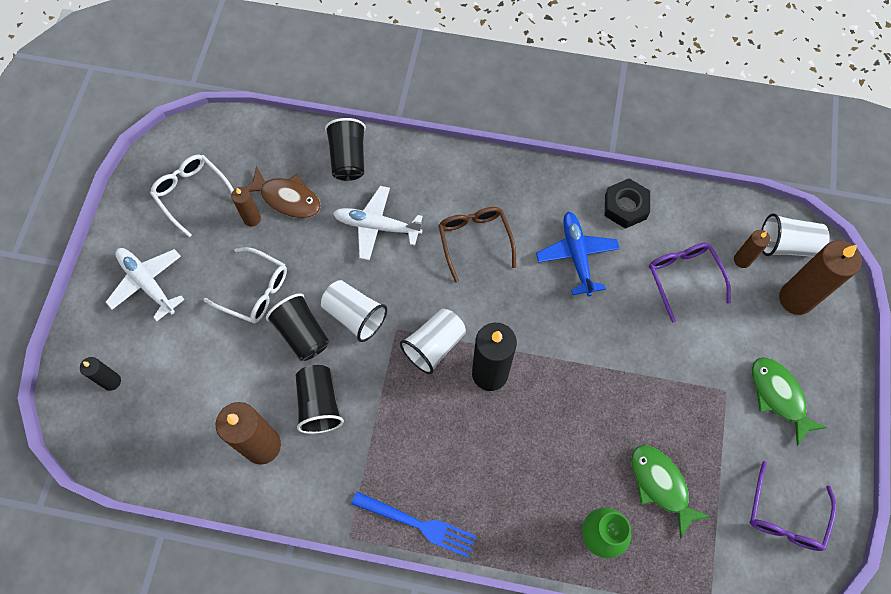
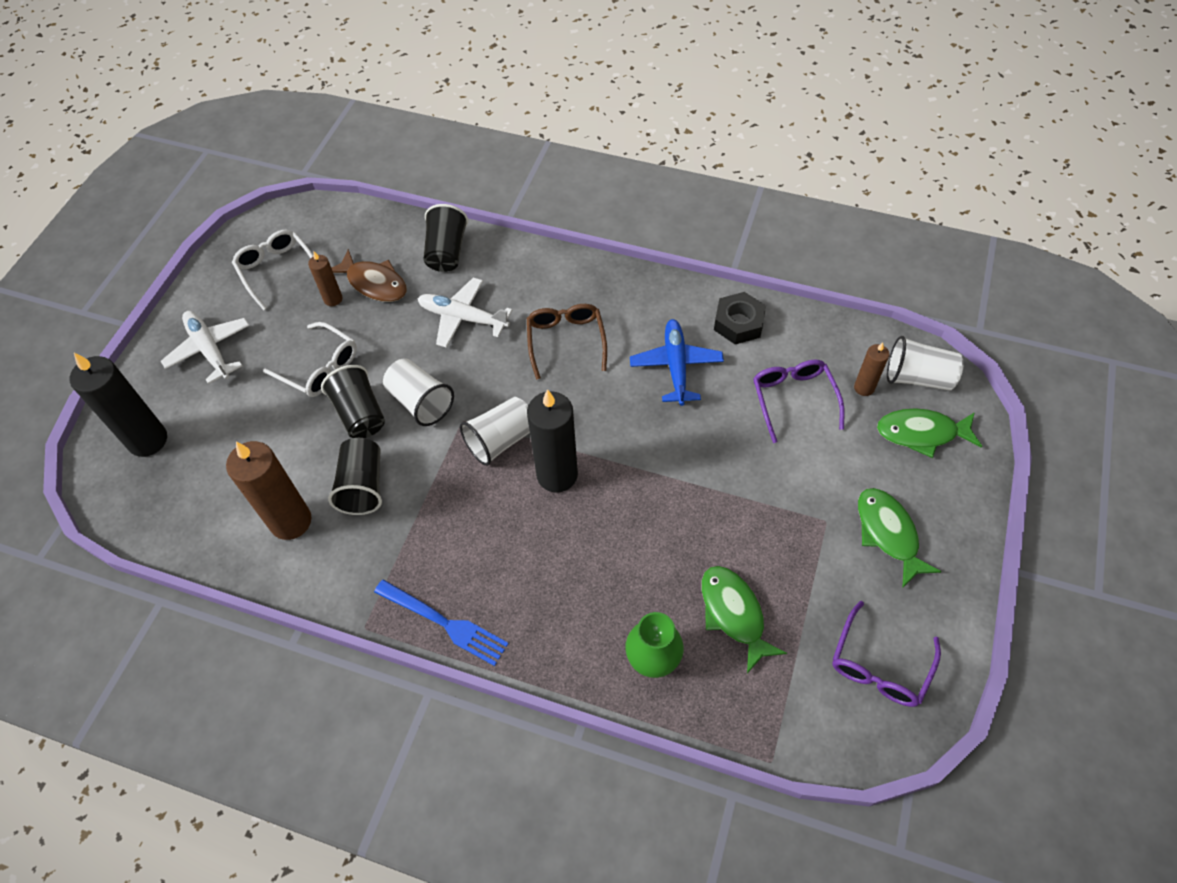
camera: 10 degrees right, 10 degrees down
(111, 381) = (148, 440): black candle -> black candle, size x1.92
(796, 299) = (921, 433): brown candle -> green fish

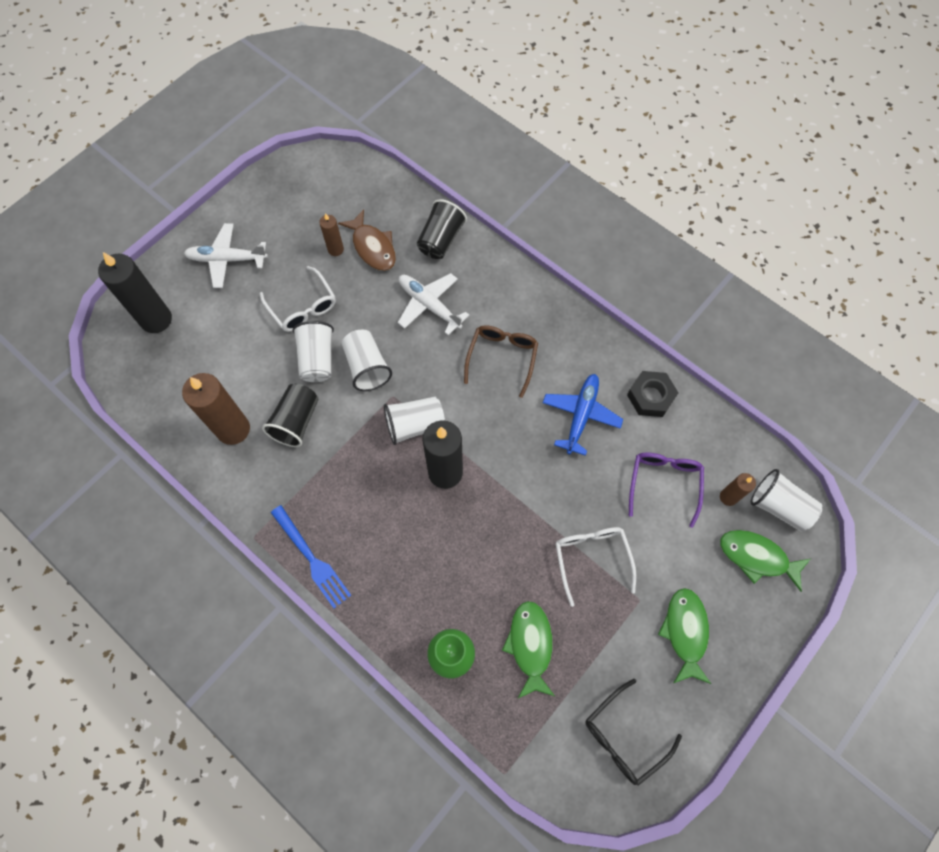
camera: 20 degrees right, 10 degrees up
(210, 350) = (227, 259): white plane -> white plane turned 75 degrees counterclockwise
(277, 270) = (303, 207): white glasses -> white glasses (591, 558)
(360, 414) = (317, 359): black cup -> white cup
(879, 666) = (624, 737): purple glasses -> black glasses

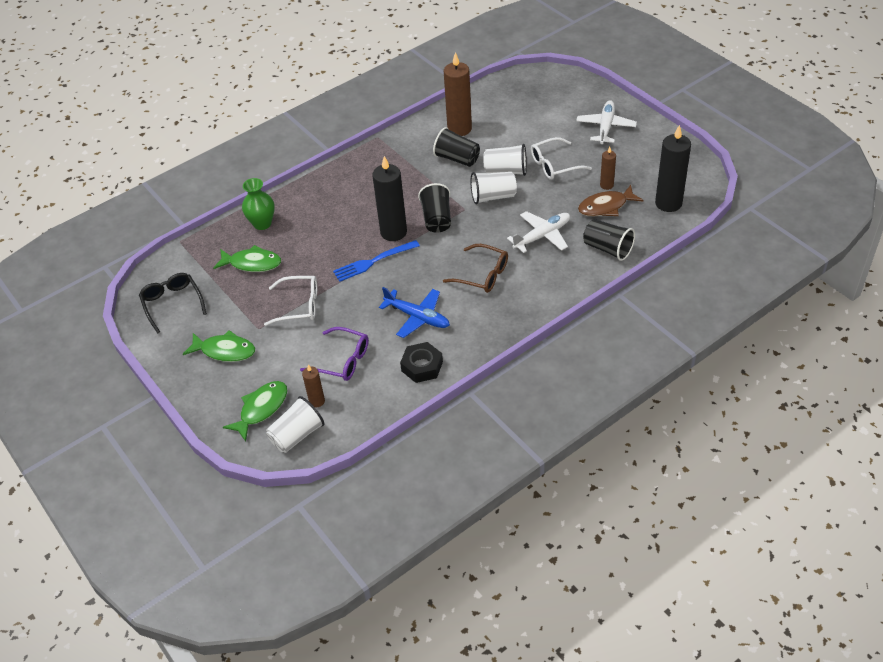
camera: 105 degrees right, 20 degrees down
(156, 319) = (557, 93): black candle -> black candle (668, 203)
(312, 559) = (352, 162): blue fork -> blue fork (373, 262)
(414, 425) = (437, 219): white cup -> black cup

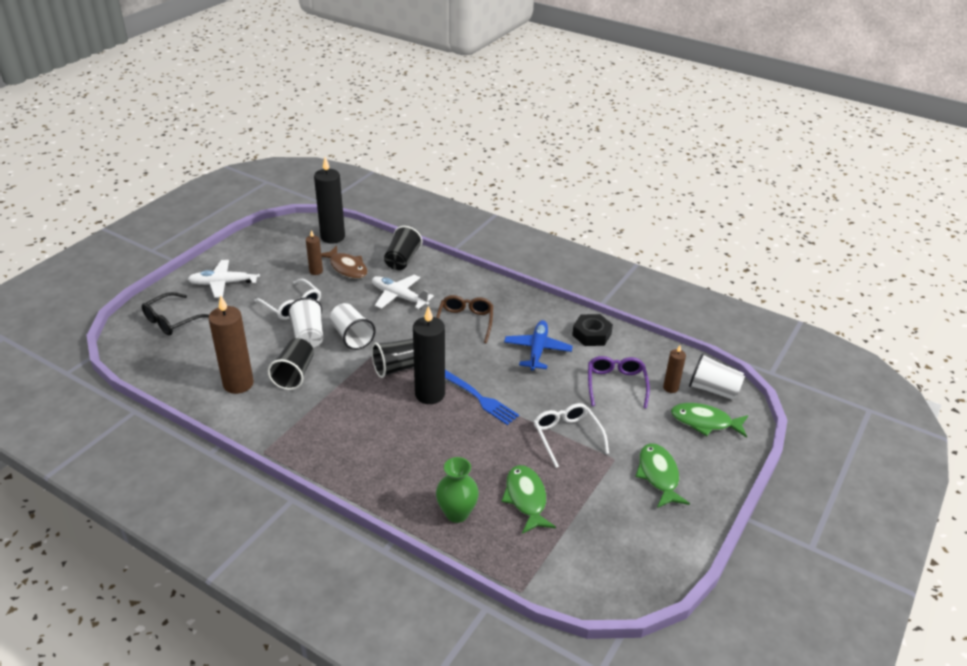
camera: 115 degrees left, 10 degrees down
(172, 303) = (623, 552): black glasses -> black glasses (172, 321)

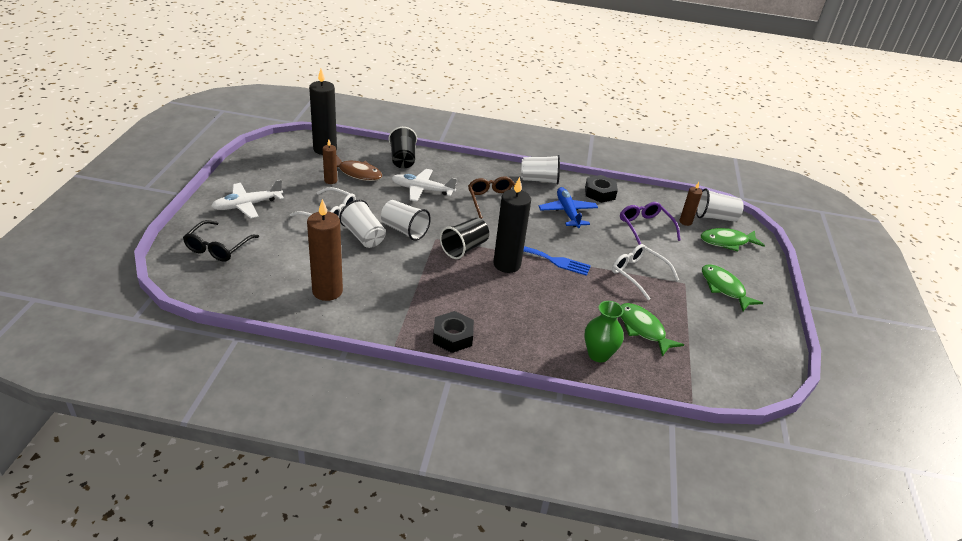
camera: 25 degrees left, 0 degrees up
(294, 374) = (375, 272): black cup -> none
(323, 457) = (452, 336): none -> black nut
(532, 307) = (539, 180): none -> white cup

